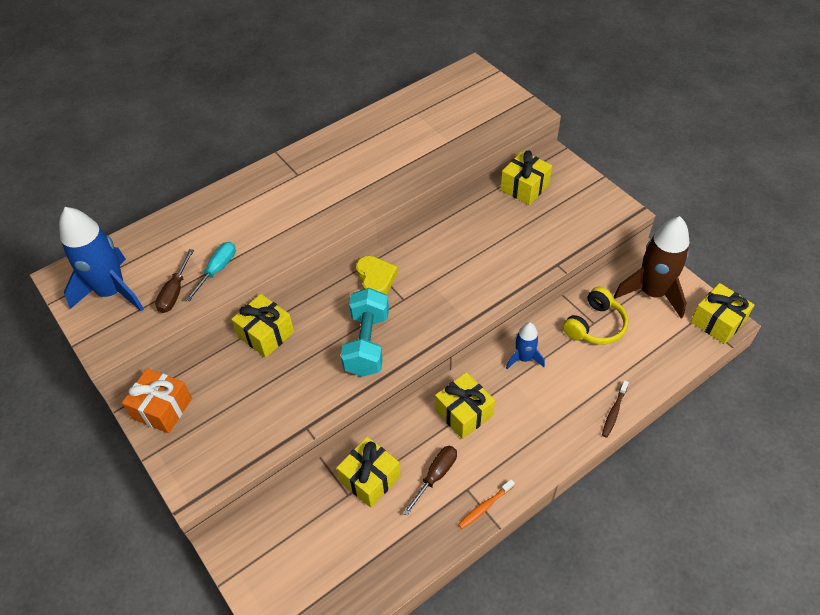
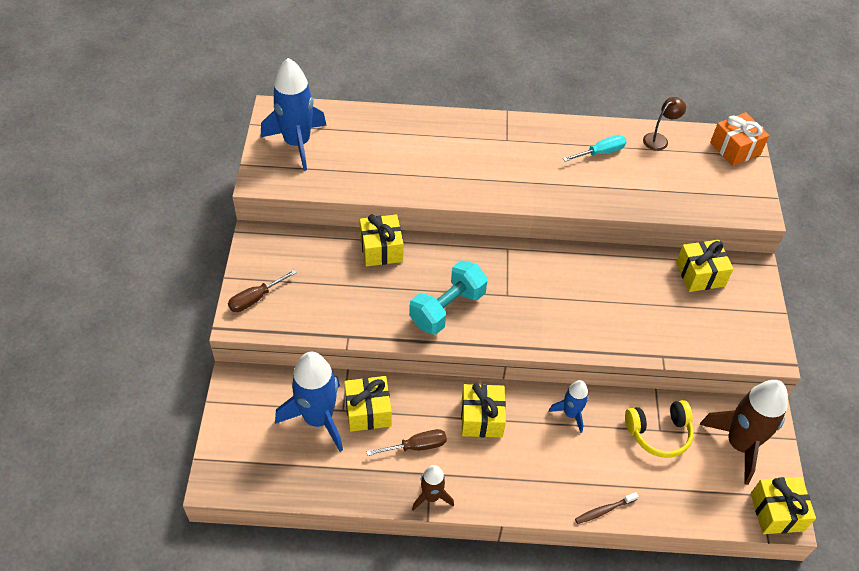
camera: 35 degrees right, 0 degrees up
(162, 408) = (266, 252): orange gift -> orange gift (735, 149)
(175, 292) = (338, 172): brown screwdriver -> brown screwdriver (256, 298)
(217, 270) = (380, 175): turquoise screwdriver -> turquoise screwdriver (600, 153)
(334, 519) = (318, 419): none -> blue rocket
(376, 279) = (500, 265): yellow heart -> none
(413, 104) = (659, 139): none -> brown lamp
(485, 506) = (431, 496): orange toothbrush -> brown rocket

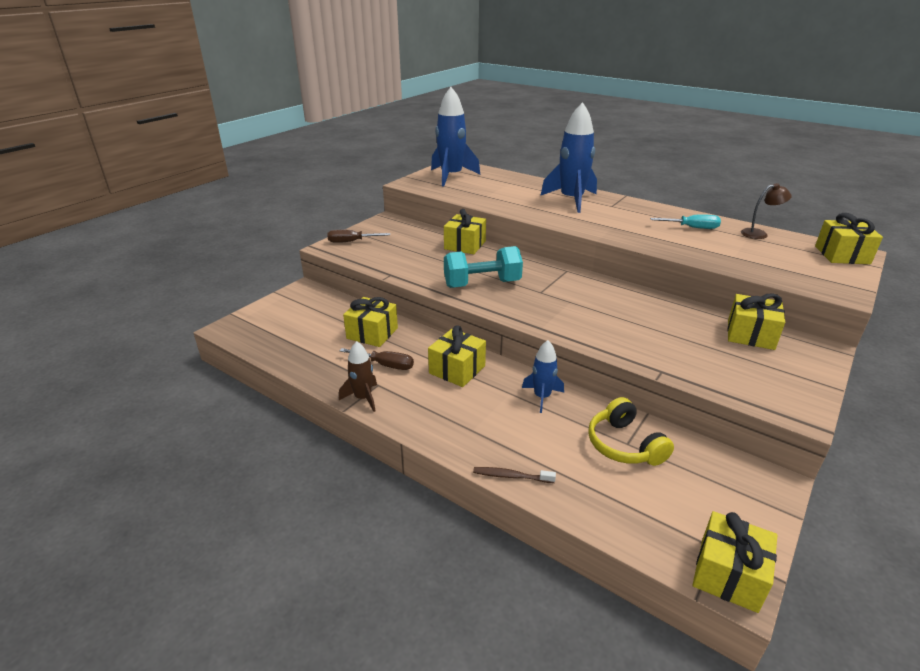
camera: 35 degrees right, 20 degrees down
(318, 419) = (332, 324): blue rocket -> blue rocket (571, 200)
(659, 433) = (624, 445): yellow headphones -> yellow headphones turned 45 degrees clockwise
(735, 149) = (842, 255): orange gift -> yellow gift
(739, 444) = (718, 492): brown rocket -> none

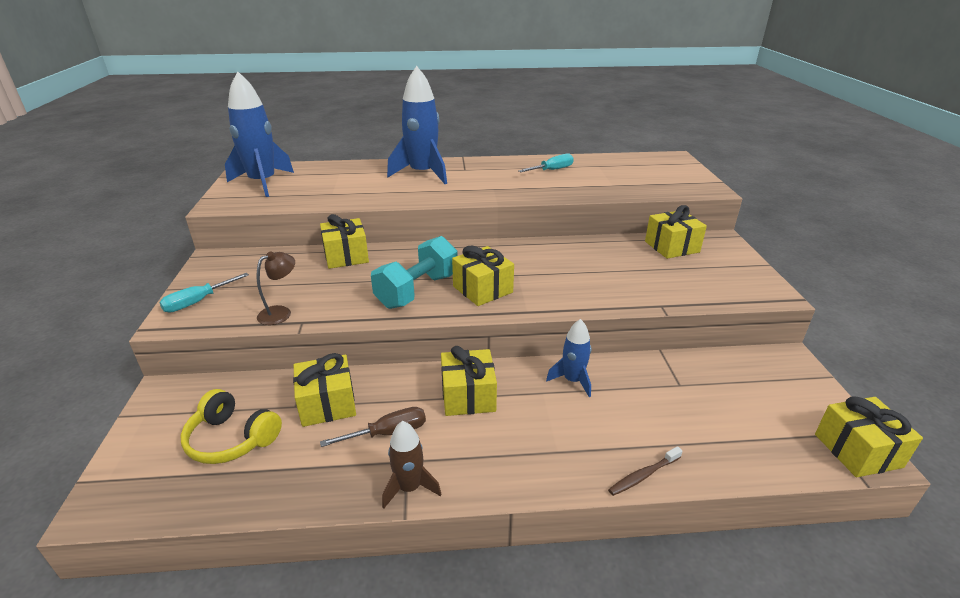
camera: 40 degrees left, 0 degrees up
(351, 241) = (198, 302): brown screwdriver -> turquoise screwdriver
(624, 445) = (680, 387): yellow headphones -> yellow headphones (231, 439)
(759, 234) = (601, 161): brown lamp -> brown lamp (281, 312)
(842, 255) = (669, 161): yellow gift -> yellow gift (482, 289)

